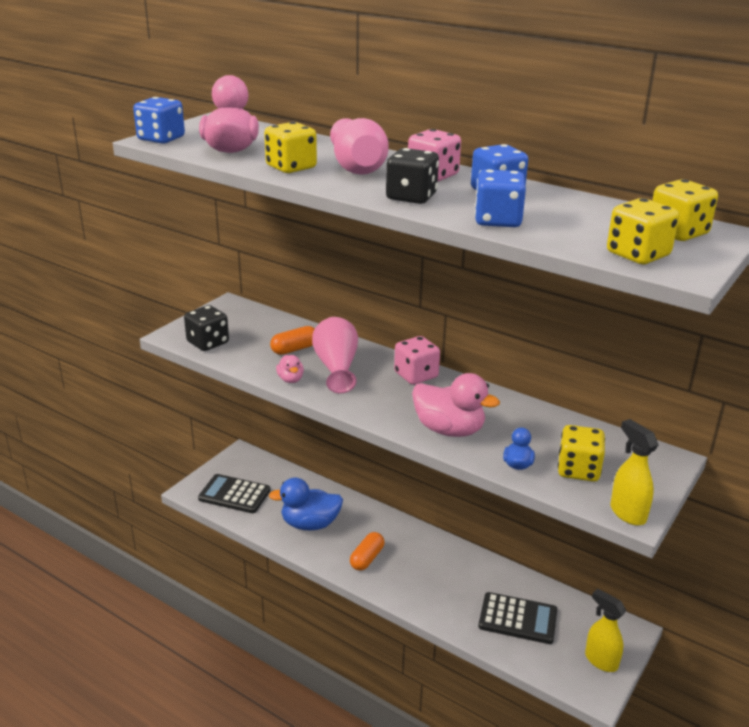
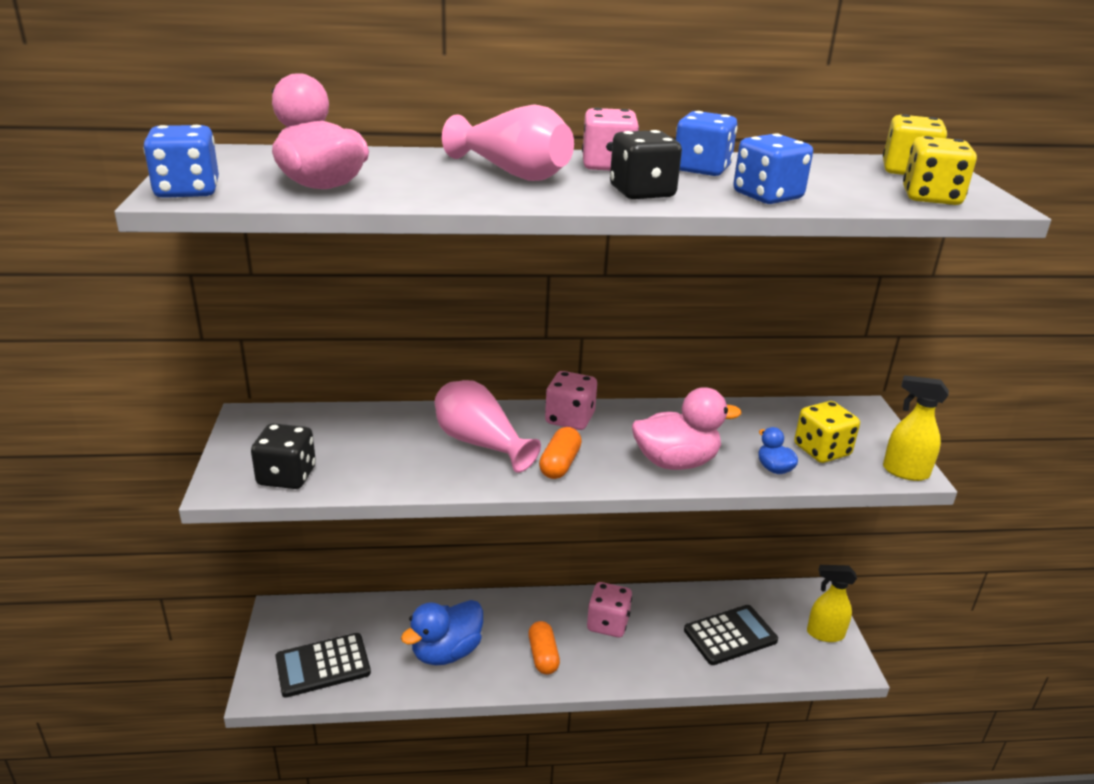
camera: 40 degrees left, 0 degrees up
(290, 379) = (449, 479): pink duck -> none
(291, 167) = (444, 190): yellow dice -> none
(294, 349) = (405, 441): orange capsule -> orange capsule (559, 464)
(433, 563) = (608, 623): none -> pink dice

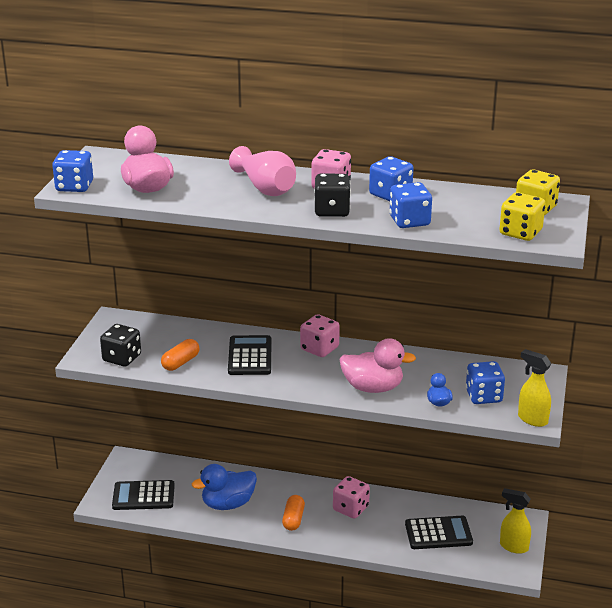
camera: 20 degrees right, 0 degrees up
(480, 444) = (250, 356): pink vase -> black calculator
(559, 464) = (294, 377): orange capsule -> orange capsule (180, 362)
(821, 450) = (483, 396): yellow dice -> blue dice

